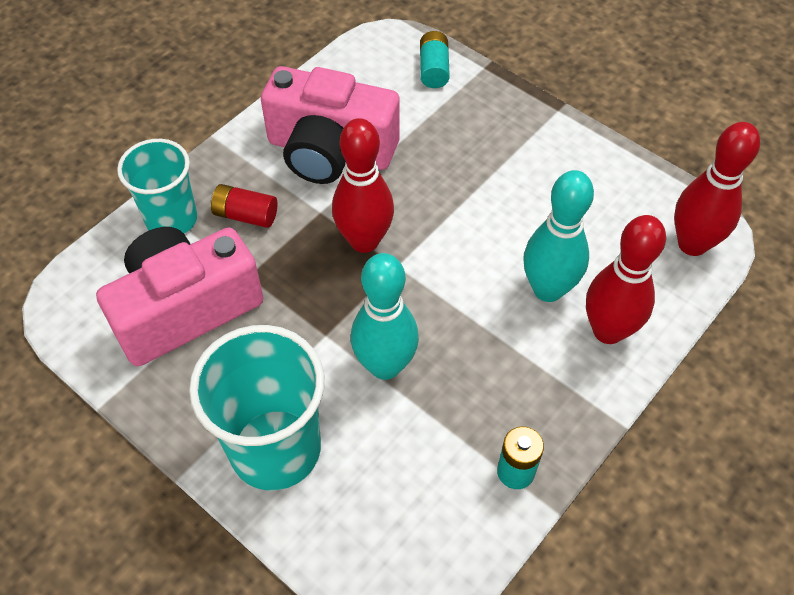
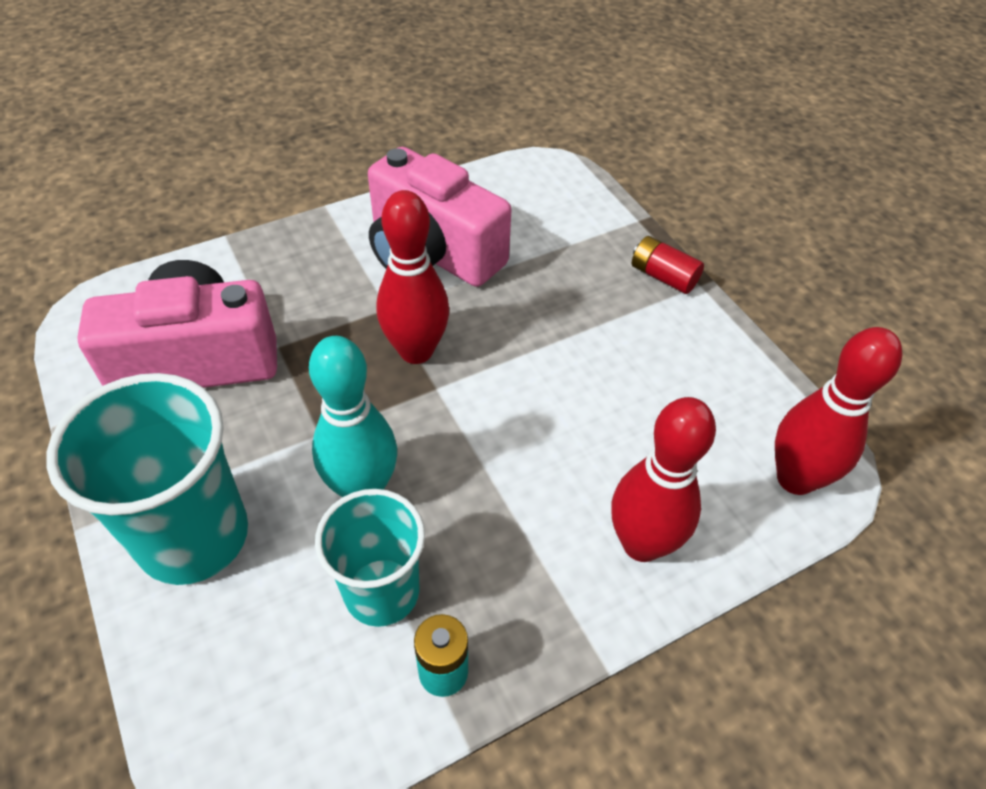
camera: 20 degrees right, 5 degrees down
(171, 219) = (238, 269): turquoise cup -> turquoise cup (382, 592)
(245, 215) = (311, 288): red battery -> red battery (663, 276)
(433, 69) = (583, 207): turquoise battery -> none
(548, 289) = (592, 470): turquoise bowling pin -> none

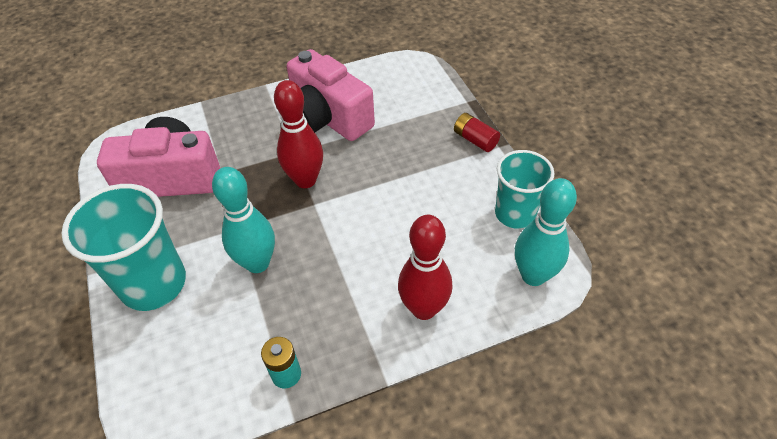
camera: 10 degrees right, 0 degrees up
(382, 592) = (258, 324): turquoise cup -> turquoise cup (515, 214)
(795, 479) = (533, 275): red bowling pin -> turquoise bowling pin

